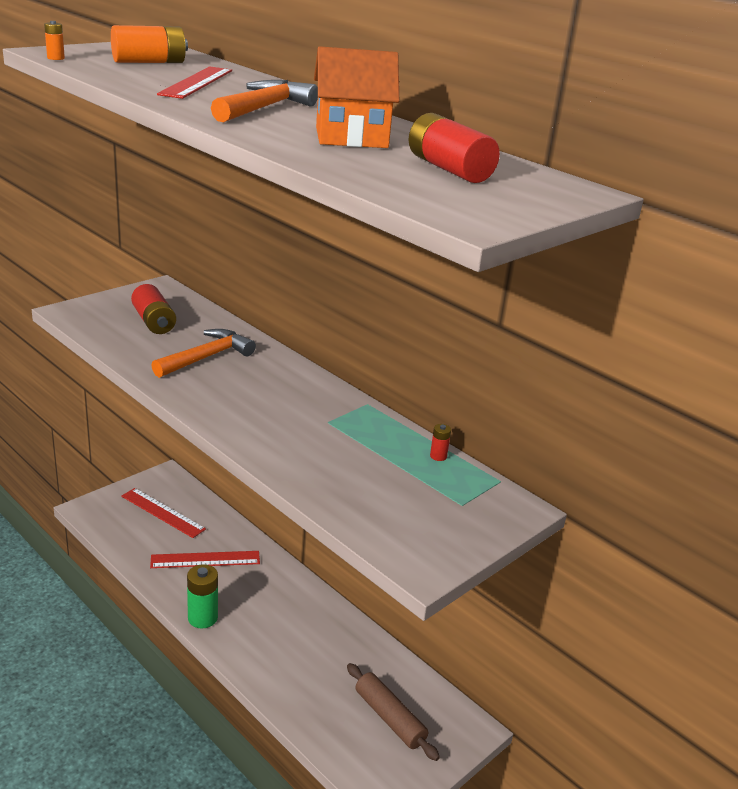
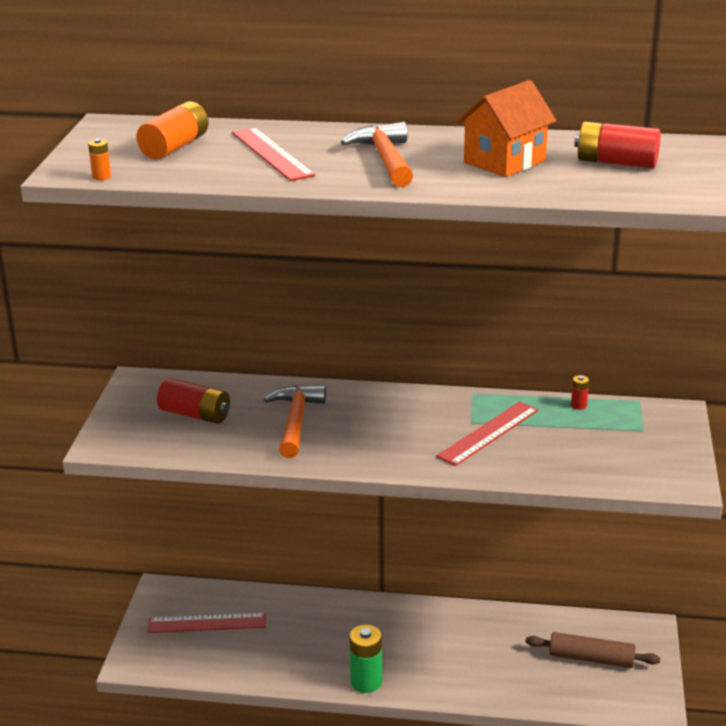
camera: 35 degrees left, 0 degrees up
(205, 559) = (302, 637): red ruler -> red ruler (488, 433)

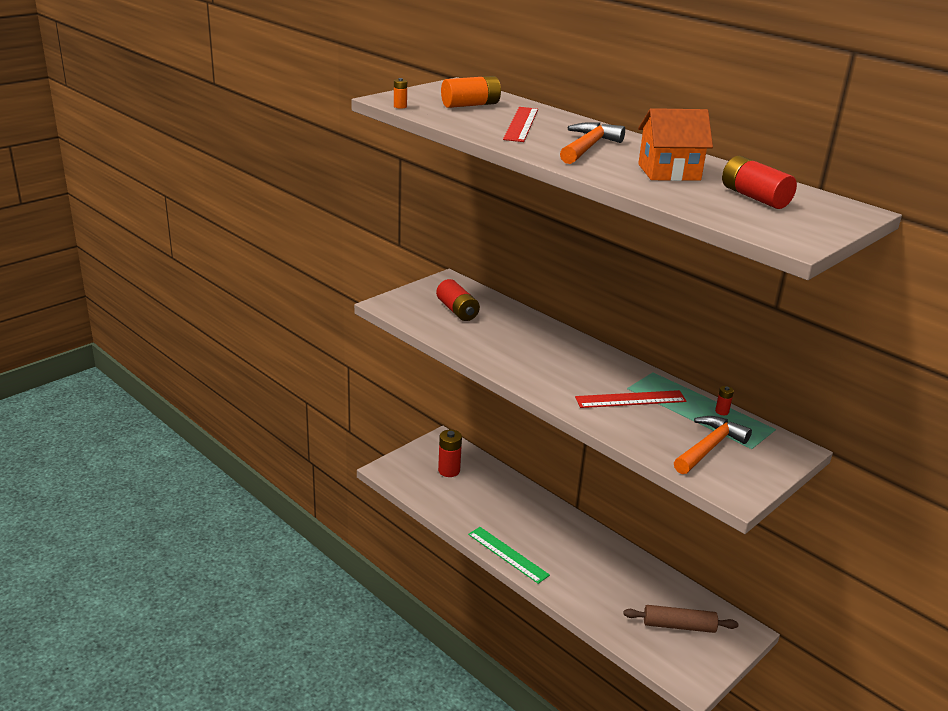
camera: 35 degrees right, 0 degrees up
(207, 623) = (449, 470): red ruler -> red battery
(295, 421) = (512, 339): orange hammer -> orange hammer (709, 447)
(366, 682) = (508, 554): green battery -> green ruler
(591, 658) = (679, 626): brown rolling pin -> brown rolling pin turned 45 degrees counterclockwise

